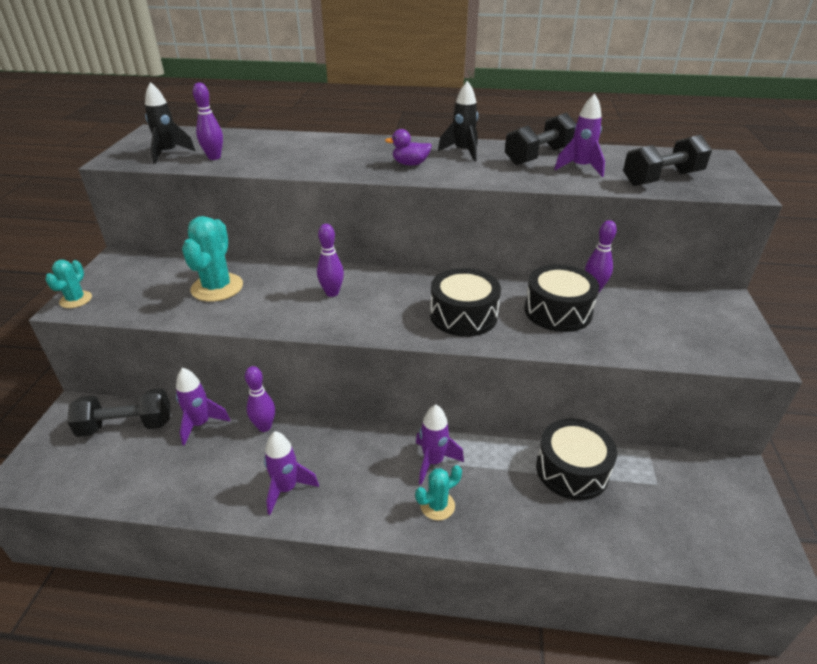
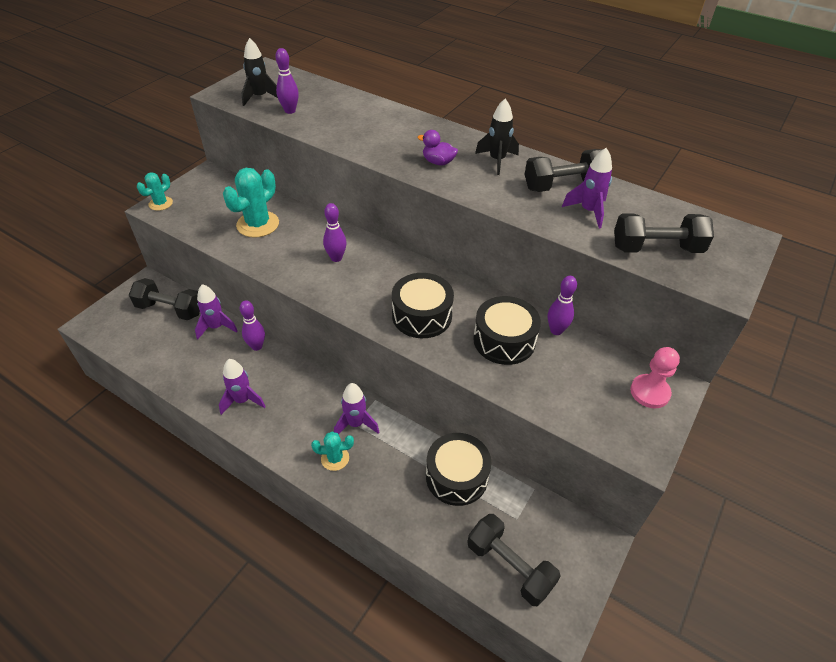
camera: 25 degrees right, 10 degrees up
(688, 532) = (509, 566): none -> black dumbbell
(713, 310) = (649, 392): none -> pink pawn

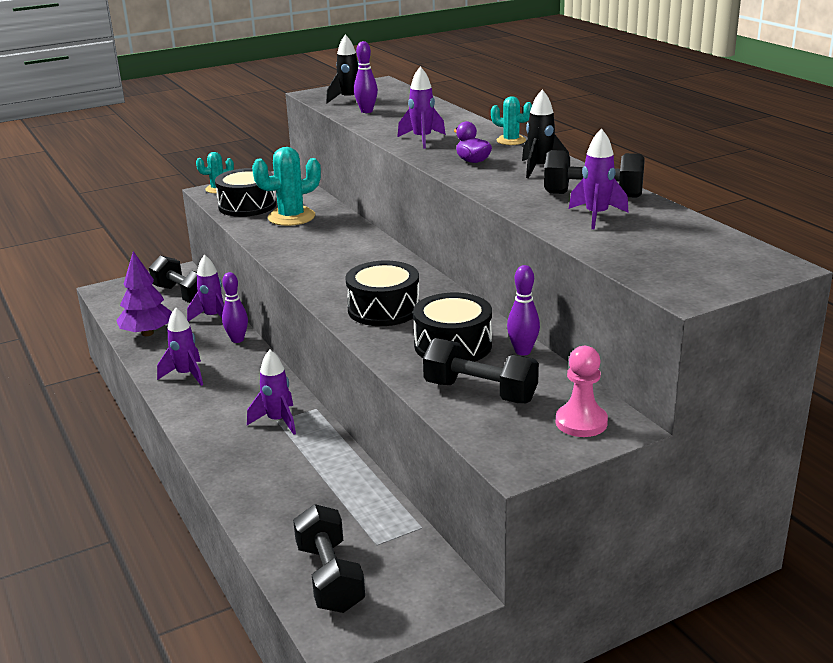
camera: 30 degrees right, 20 degrees down
(171, 364) = (147, 333): none -> purple tree
(335, 458) = (232, 440): turquoise cactus -> turquoise cactus (511, 141)
(336, 258) = (342, 253): purple bowling pin -> none
(372, 141) = (422, 139): none -> purple rocket
(456, 476) = (343, 491): black drum -> black drum (247, 205)
(656, 248) = (641, 253): black dumbbell -> black dumbbell (480, 392)

